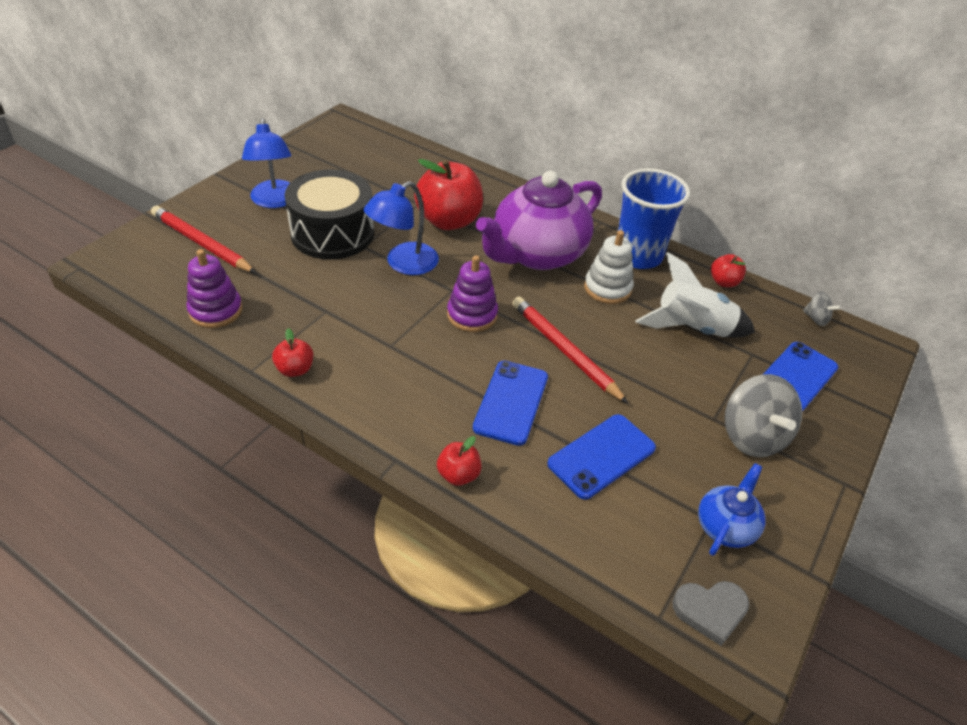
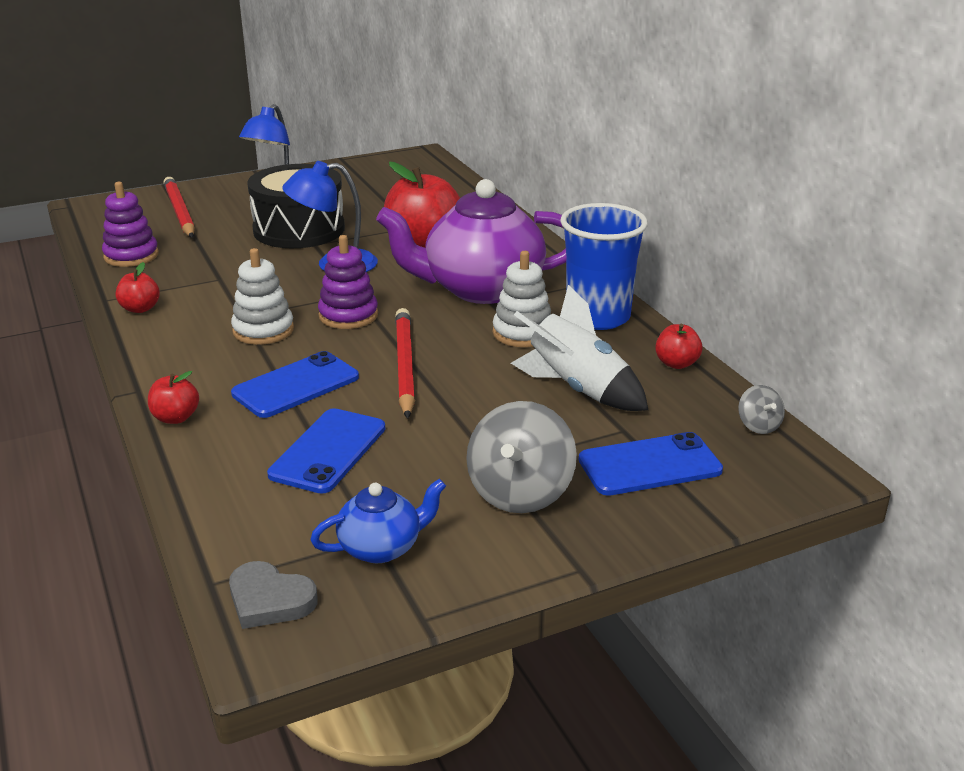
camera: 35 degrees right, 15 degrees down
(424, 355) = (263, 330): none -> white stacking toy
(601, 456) = (328, 451): blue phone -> blue phone turned 60 degrees counterclockwise

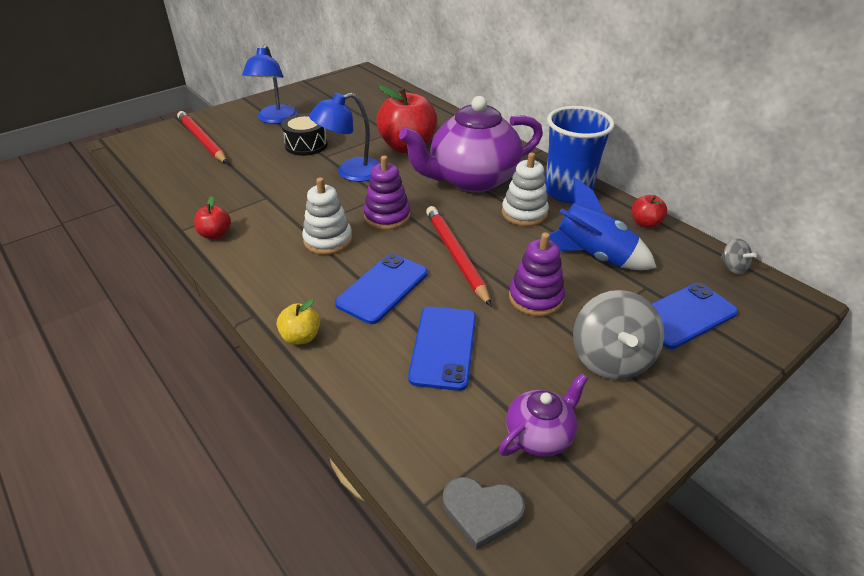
camera: 15 degrees left, 10 degrees up
(131, 256) = (182, 185): purple stacking toy -> purple stacking toy (535, 298)
(175, 418) = (301, 337): red apple -> yellow apple
(299, 229) = (306, 145): black drum -> black drum, size x0.60
(381, 547) = (539, 435): blue teapot -> purple teapot
(577, 388) = (592, 256): white rocket -> blue rocket

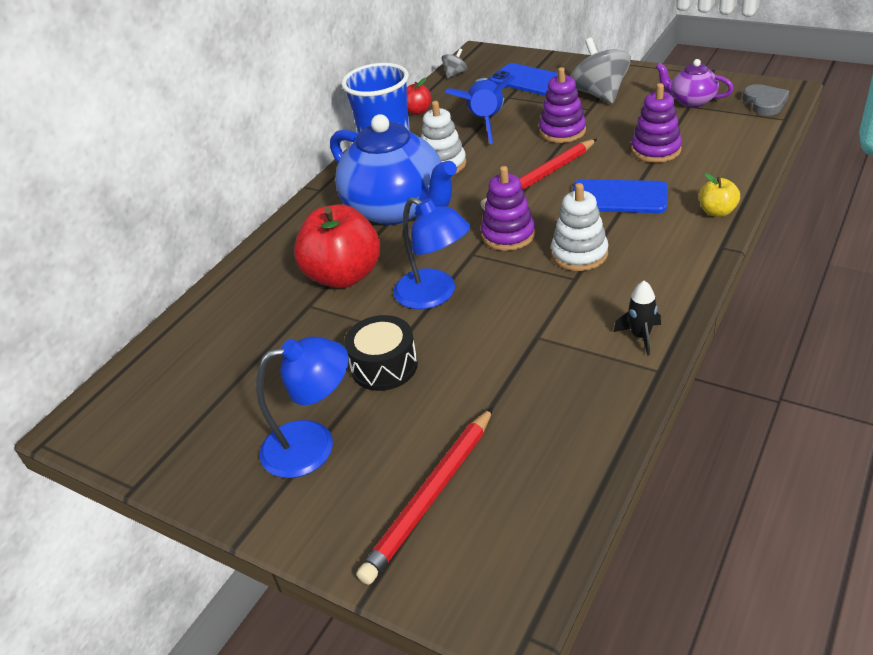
camera: 105 degrees left, 0 degrees up
(215, 234) = (640, 336): red apple -> black rocket
(443, 347) = (656, 150): blue phone -> purple stacking toy
(472, 179) = (397, 209): purple teapot -> blue teapot
(610, 359) = (600, 94): grey spinning top -> grey spinning top turned 90 degrees counterclockwise

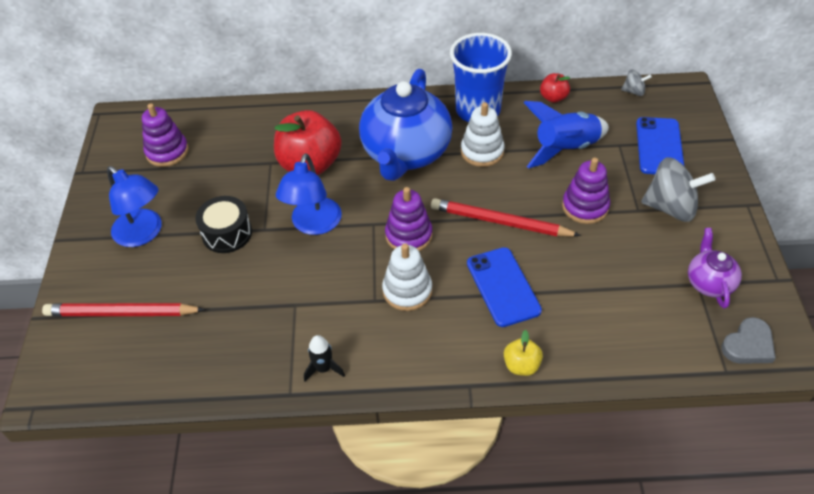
camera: 55 degrees right, 10 degrees up
(600, 94) = (670, 207): grey spinning top -> grey spinning top turned 60 degrees clockwise
(656, 150) = (597, 286): purple stacking toy -> purple stacking toy (167, 152)

